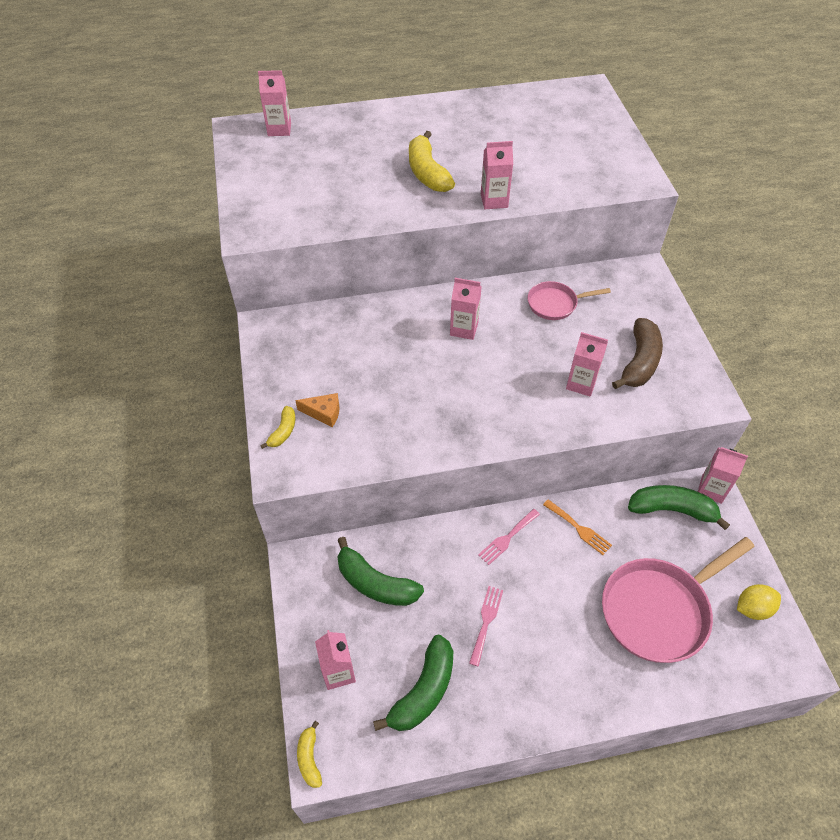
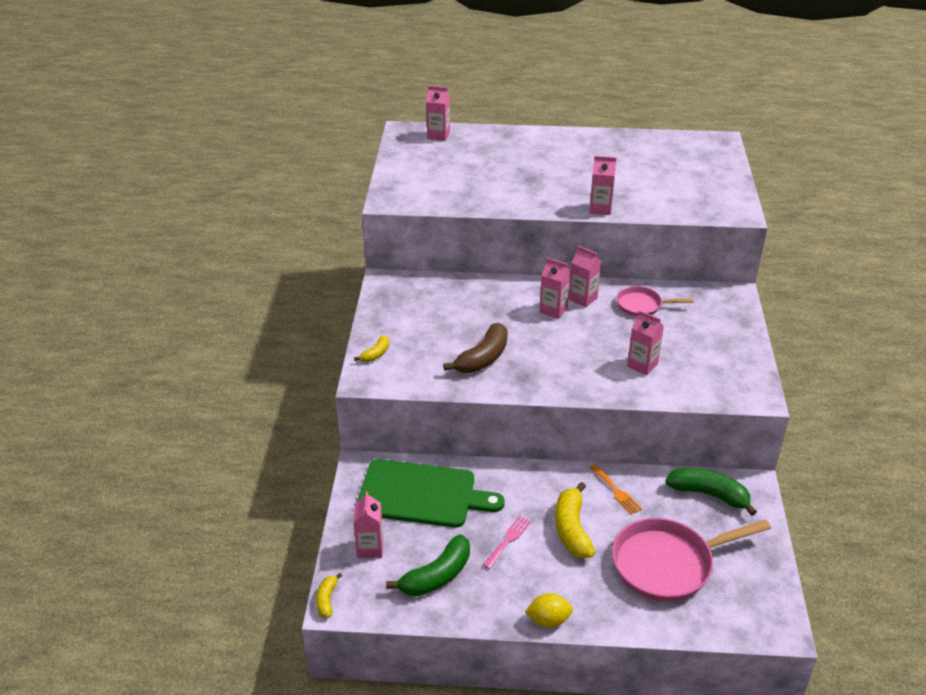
camera: 15 degrees right, 15 degrees down
(324, 413) = (413, 347): orange cheese -> none
(375, 583) = (422, 494): green banana -> green cutting board
(427, 172) = (551, 181): yellow banana -> yellow banana (572, 529)
(507, 538) = (548, 485): pink fork -> none
(639, 362) = (701, 359): brown banana -> brown banana (483, 358)
(711, 489) = (753, 487): pink carton -> pink carton (583, 298)
(752, 608) = (757, 581): yellow lemon -> yellow lemon (548, 620)

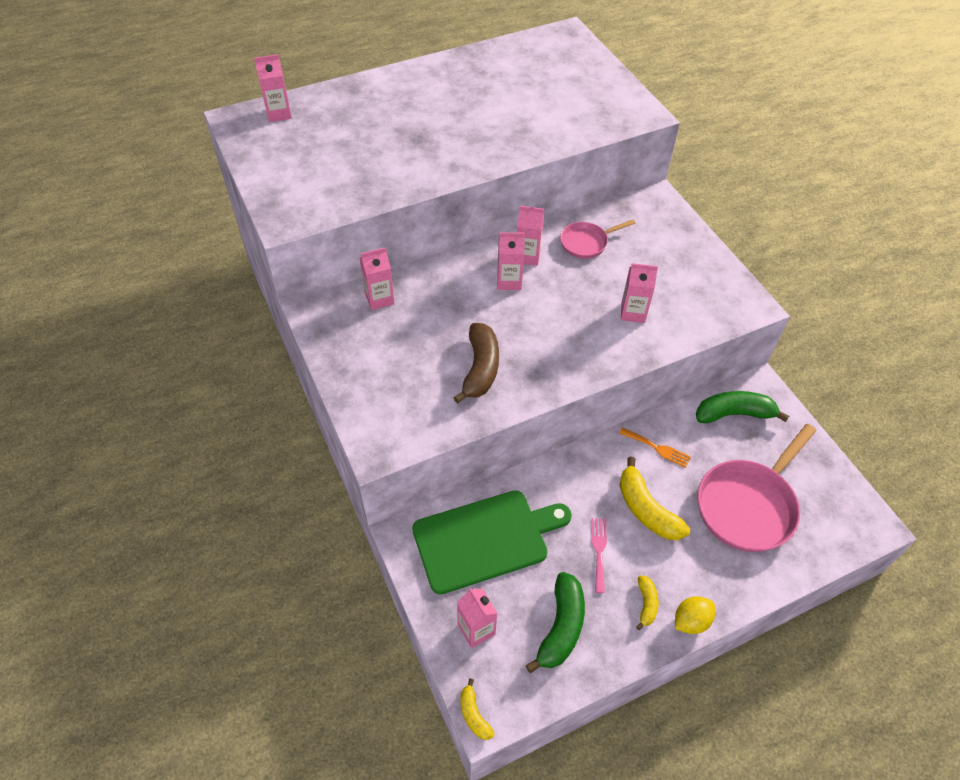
camera: 30 degrees left, 15 degrees up
(375, 354) = (366, 411): yellow banana -> yellow banana (646, 604)
(600, 209) = (514, 153): pink carton -> pink carton (379, 299)

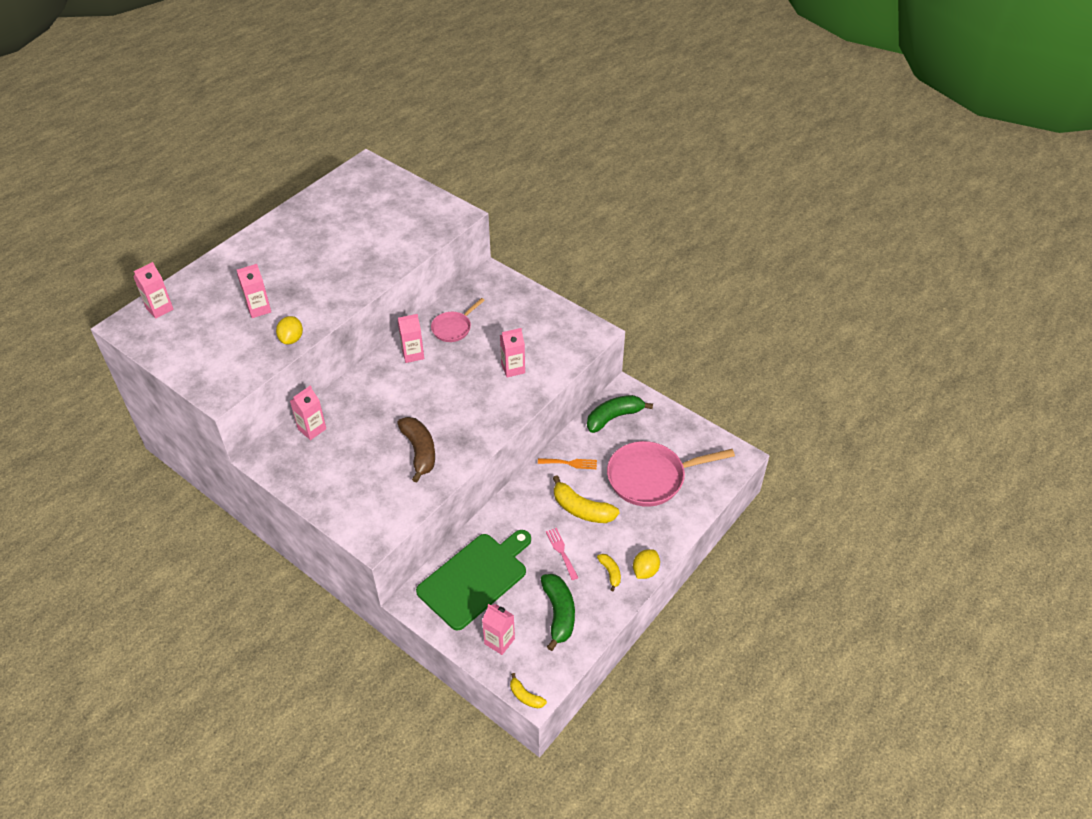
camera: 25 degrees left, 5 degrees down
(391, 189) = (291, 339): none -> yellow lemon
(509, 281) = (408, 378): pink carton -> pink carton (259, 309)
(748, 505) = (651, 477): pink pan -> pink pan turned 60 degrees clockwise

